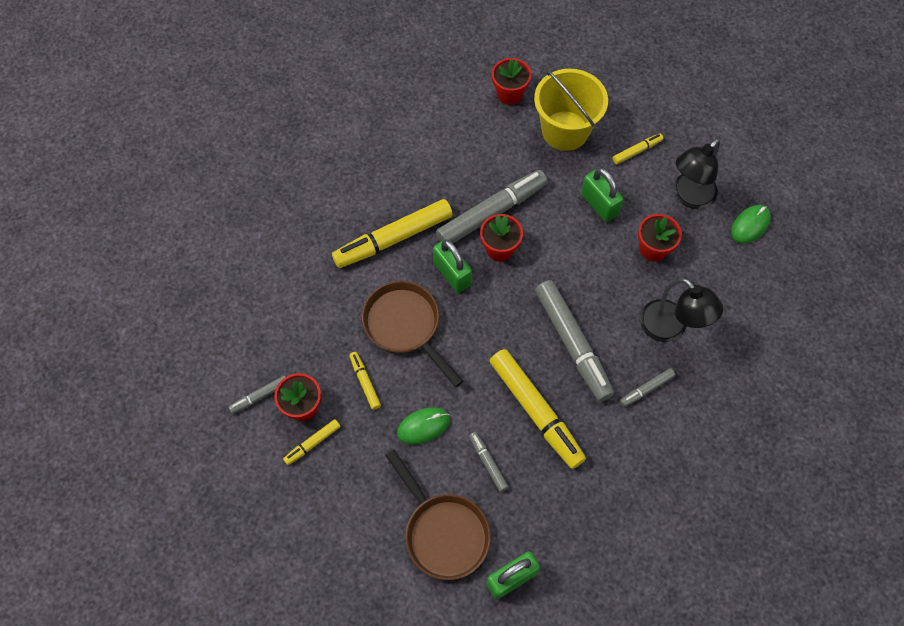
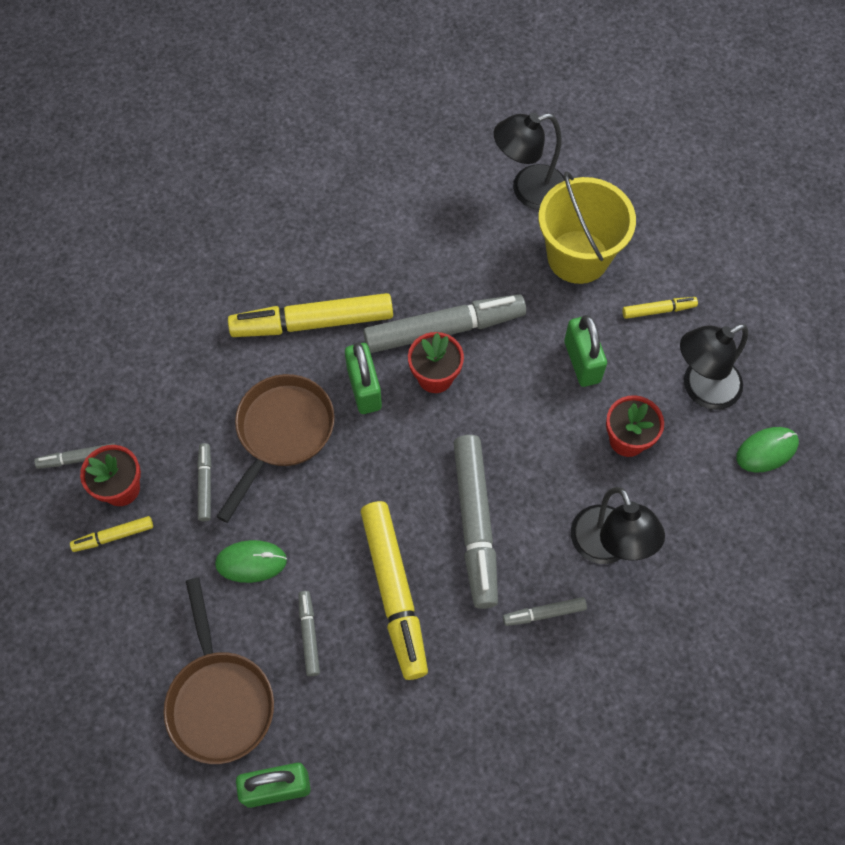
camera: 20 degrees right, 0 degrees up
(365, 382) = (205, 484): yellow marker -> grey marker
(405, 326) = (282, 433): brown pan -> brown pan turned 45 degrees clockwise
(509, 94) = (528, 190): red flower pot -> black lamp

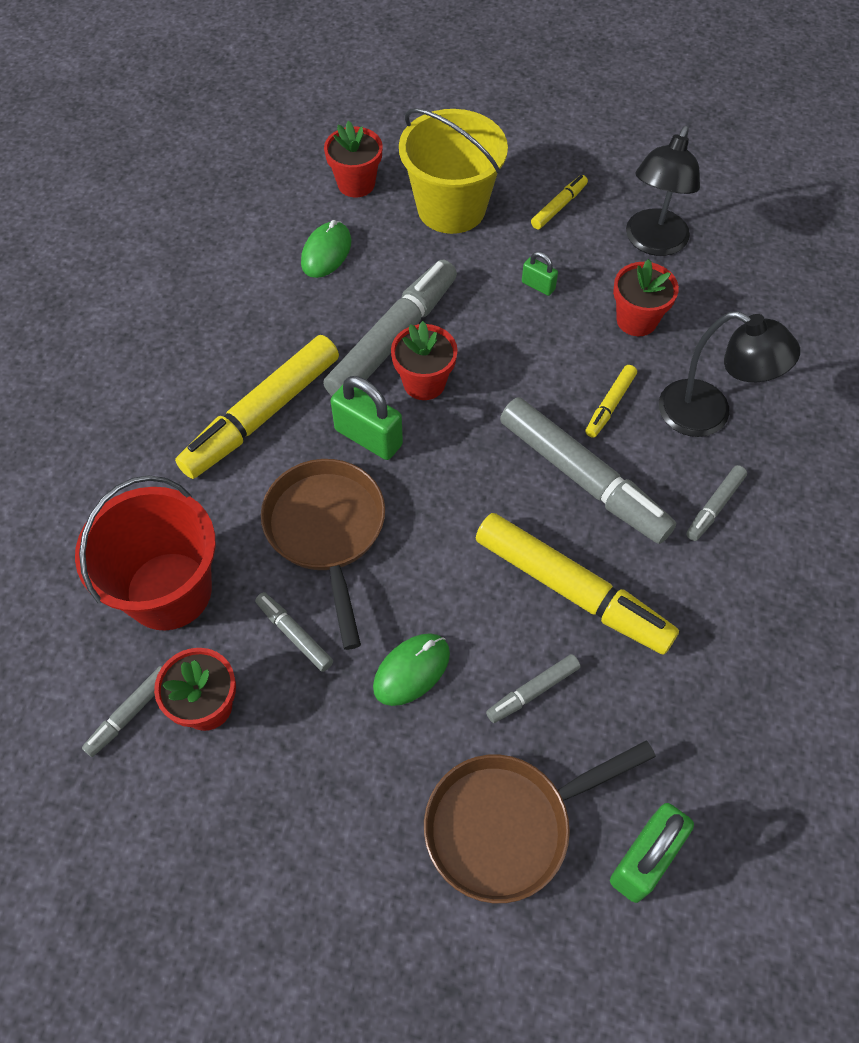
camera: 40 degrees left, 5 degrees down
(113, 536) = (243, 759): yellow marker -> yellow marker (610, 405)
(160, 399) = (169, 591): none -> red bucket
(219, 699) = (507, 825): brown pan -> brown pan turned 120 degrees clockwise
(309, 635) = (533, 691): grey marker -> grey marker turned 75 degrees counterclockwise
(528, 190) = (356, 184): black lamp -> red flower pot
(582, 362) = (538, 286): green padlock -> green padlock, size x0.53
(766, 450) = (748, 254): green mouse -> green mouse (326, 252)

